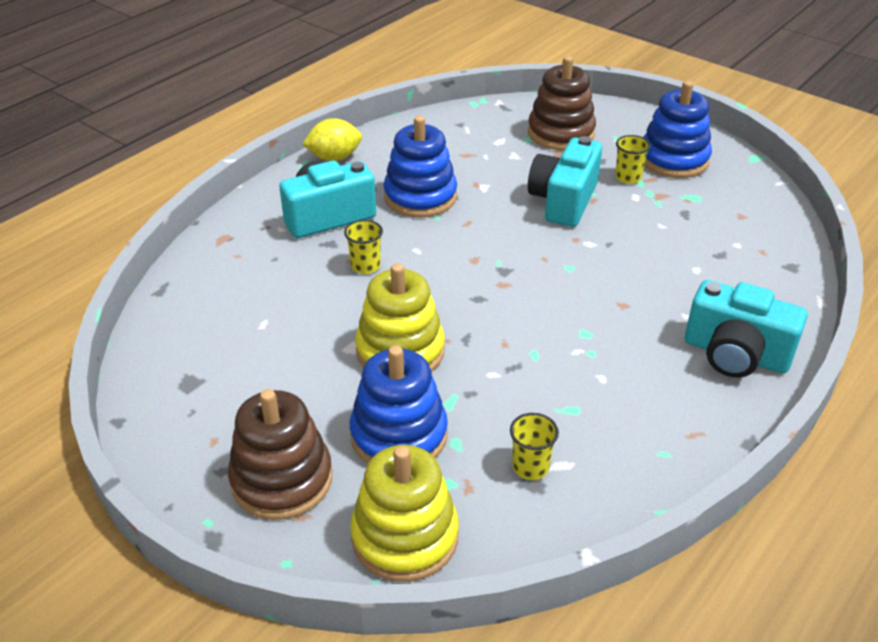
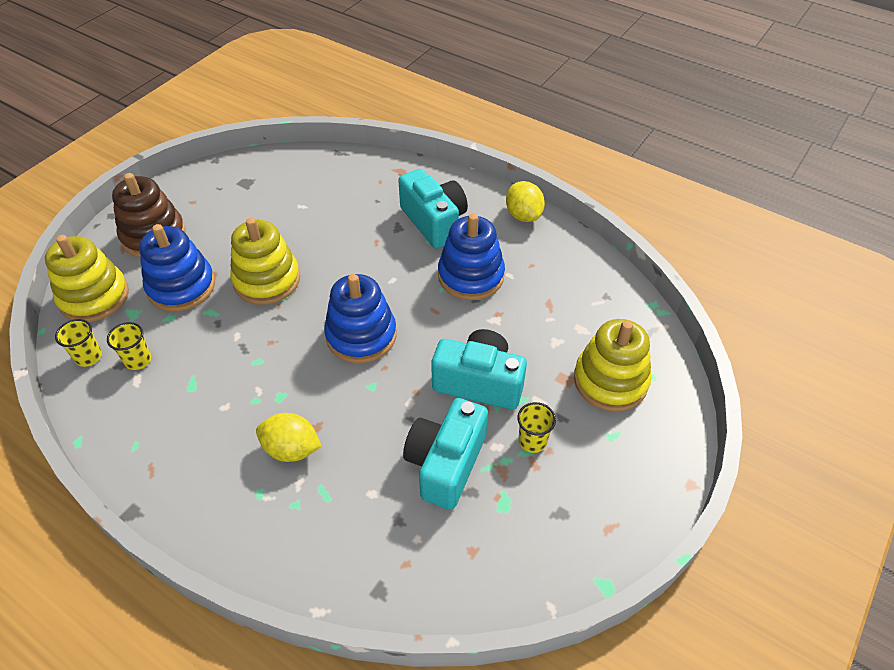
camera: 85 degrees right, 10 degrees up
(365, 266) = (369, 251): yellow cup -> yellow cup (88, 357)
(561, 133) = (610, 381): brown stacking toy -> yellow stacking toy
(654, 322) = (291, 449): none -> yellow lemon
(673, 159) = (580, 489): blue stacking toy -> blue stacking toy (361, 335)
(735, 354) = (243, 513): turquoise camera -> turquoise camera (446, 463)

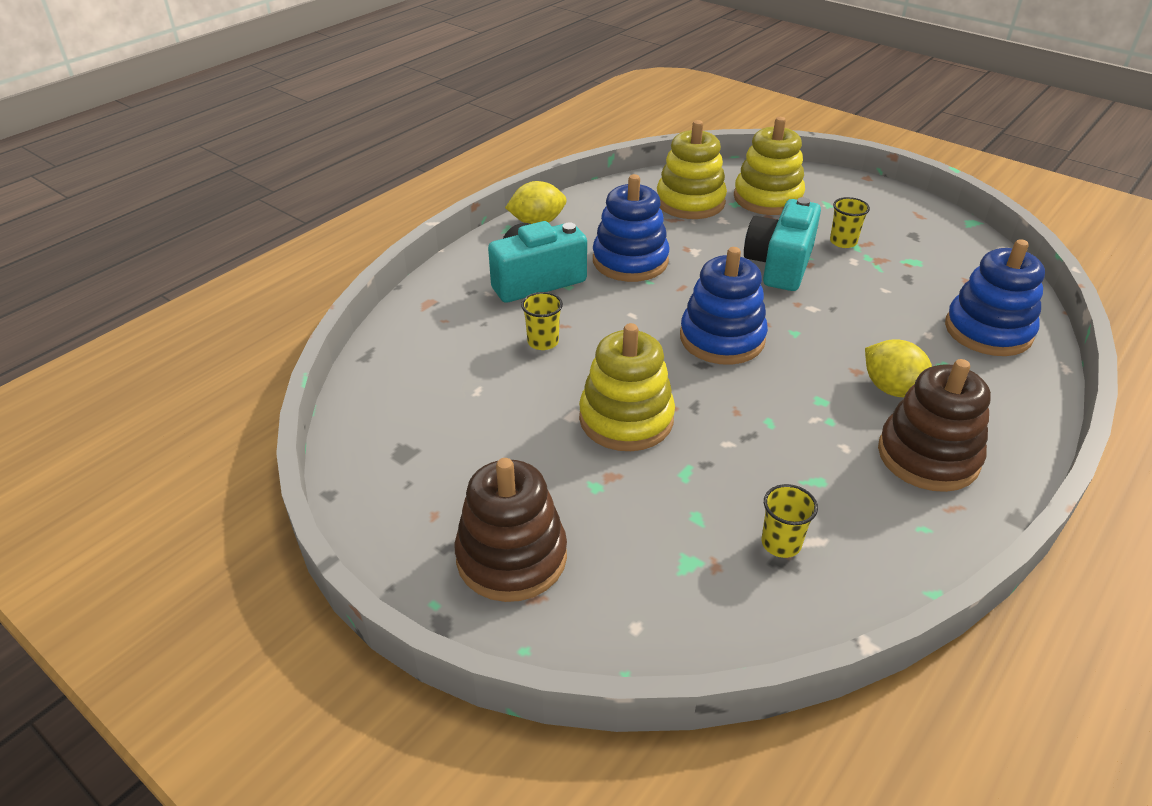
camera: 85 degrees left, 10 degrees down
(88, 357) = (781, 606): yellow cup -> yellow cup (543, 342)
(94, 297) = (652, 620): yellow stacking toy -> yellow stacking toy (690, 202)
(181, 287) = (634, 509): blue stacking toy -> blue stacking toy (988, 331)
(207, 462) = (928, 456): none -> brown stacking toy
(291, 449) = (892, 389): yellow lemon -> yellow lemon turned 60 degrees counterclockwise
(446, 463) = (881, 289): turquoise camera -> none

